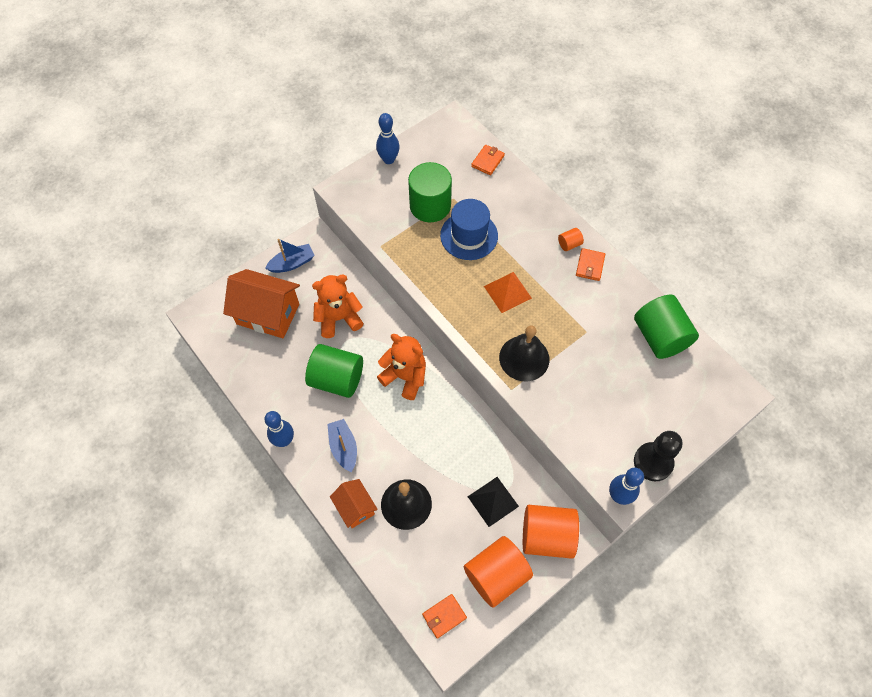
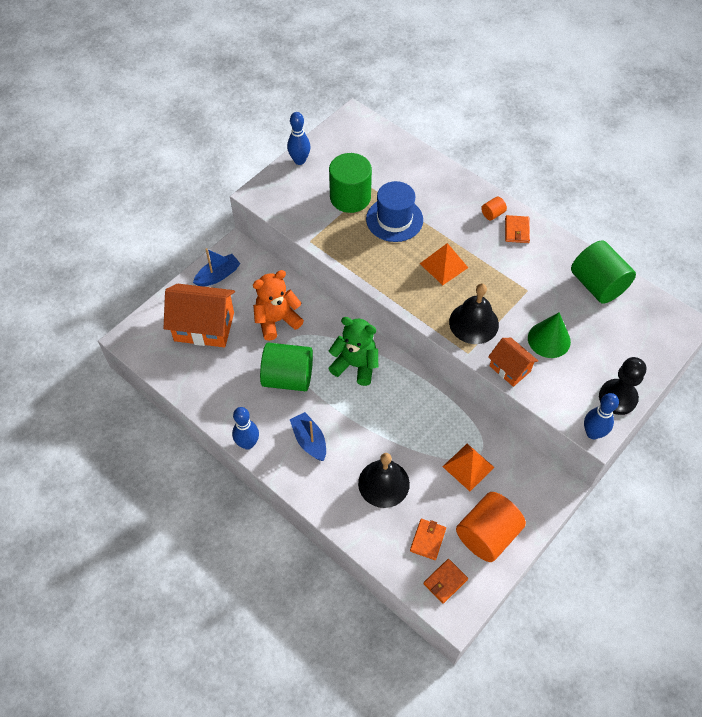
camera: 10 degrees left, 5 degrees down
(355, 508) = (334, 495): orange house -> orange house (510, 368)
(405, 377) = (355, 365): orange teddy bear -> green teddy bear
(487, 161) = (396, 149): orange wallet -> orange wallet (428, 540)
(493, 501) = (468, 466): black pyramid -> orange pyramid
(547, 536) = (528, 490): orange cylinder -> none
(596, 388) = (549, 339): none -> green cone

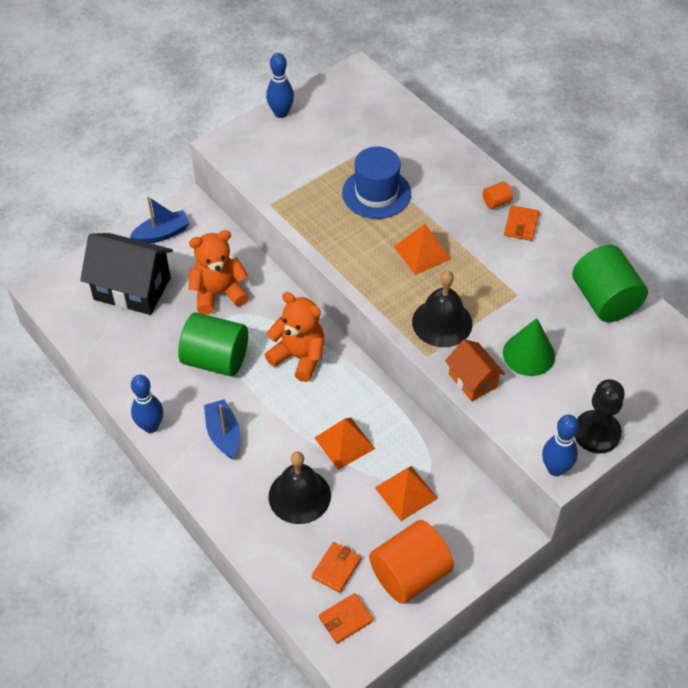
camera: 10 degrees right, 5 degrees down
(204, 326) = (132, 288): orange house -> black house
(350, 197) = (330, 162): green cylinder -> none
(355, 365) = (299, 357): green teddy bear -> orange teddy bear
(409, 432) = (344, 443): none -> orange pyramid

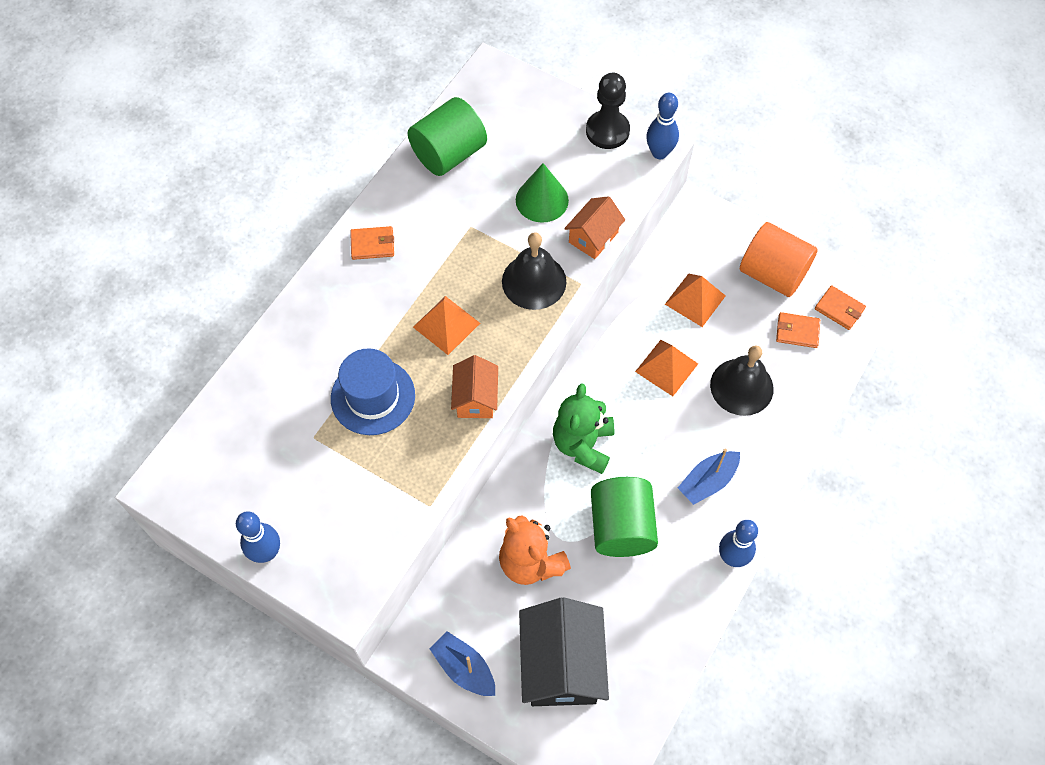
camera: 110 degrees left, 10 degrees up
(299, 357) = (583, 444): orange teddy bear -> green teddy bear
(346, 253) = (475, 398): none -> orange house
(496, 202) = (346, 275): orange cylinder -> none

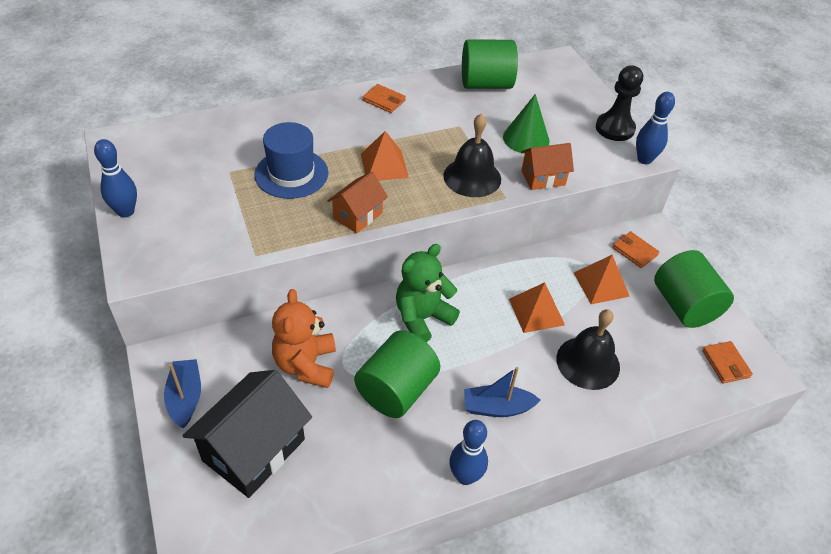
camera: 35 degrees right, 15 degrees down
(772, 273) = (684, 306): orange cylinder -> green cylinder
(797, 331) = (672, 356): orange wallet -> orange wallet (634, 251)

